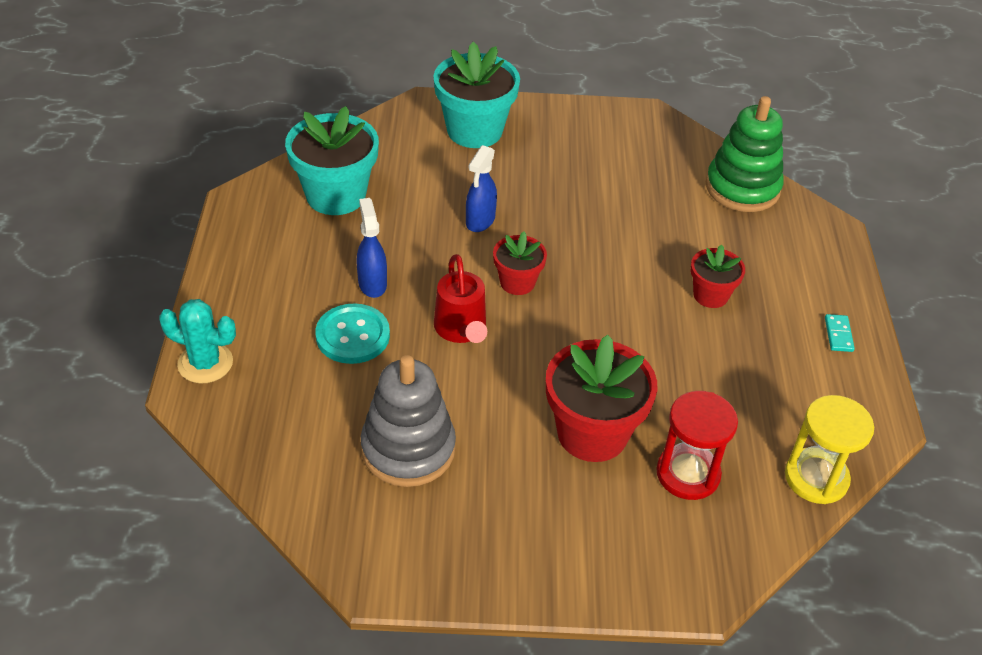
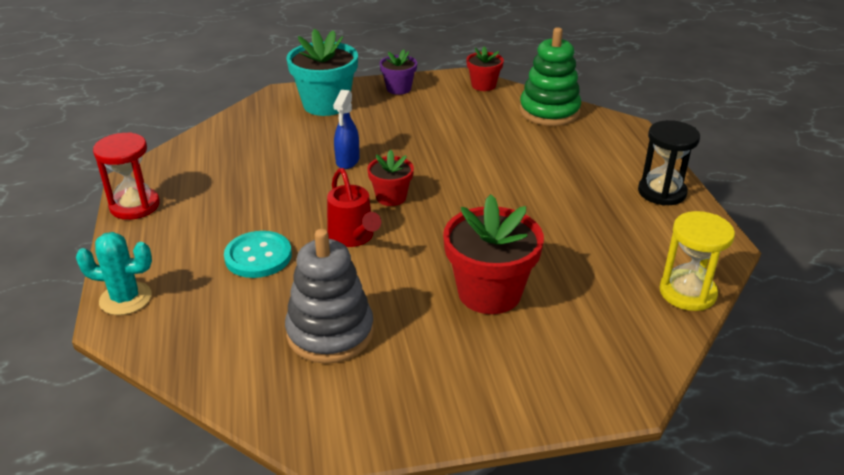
camera: 10 degrees left, 10 degrees down
(336, 195) = (220, 161): turquoise flower pot -> none
(372, 283) = (266, 217): blue spray bottle -> none
(567, 120) = (398, 89): none -> purple flower pot
(688, 474) = (581, 308): red hourglass -> red hourglass (135, 206)
(710, 295) = (551, 182): red flower pot -> red flower pot (483, 85)
(838, 334) = (661, 192): turquoise domino -> black hourglass

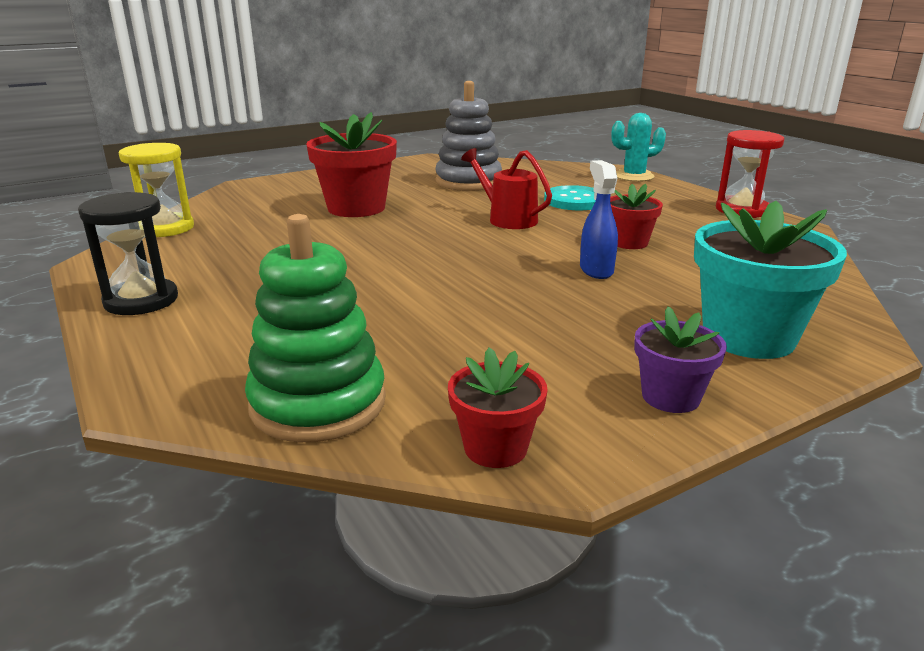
camera: 160 degrees right, 10 degrees down
(391, 197) = (502, 248): red flower pot -> red flower pot (629, 242)

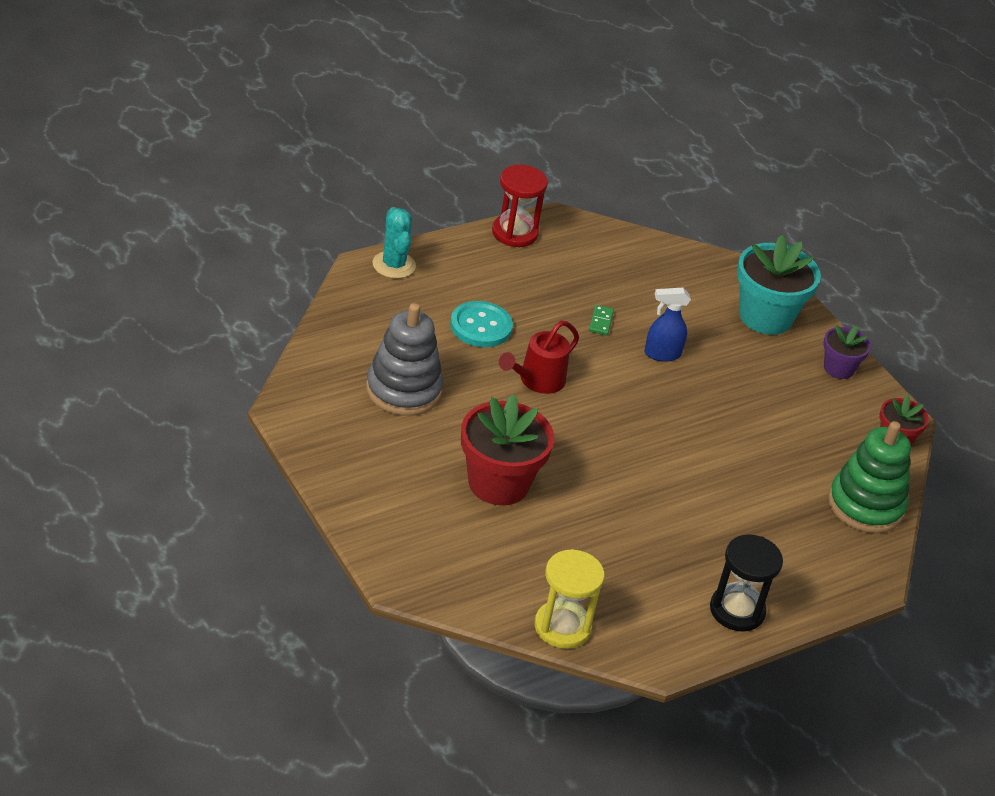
camera: 95 degrees left, 15 degrees up
(629, 242) = (601, 322): red flower pot -> green domino

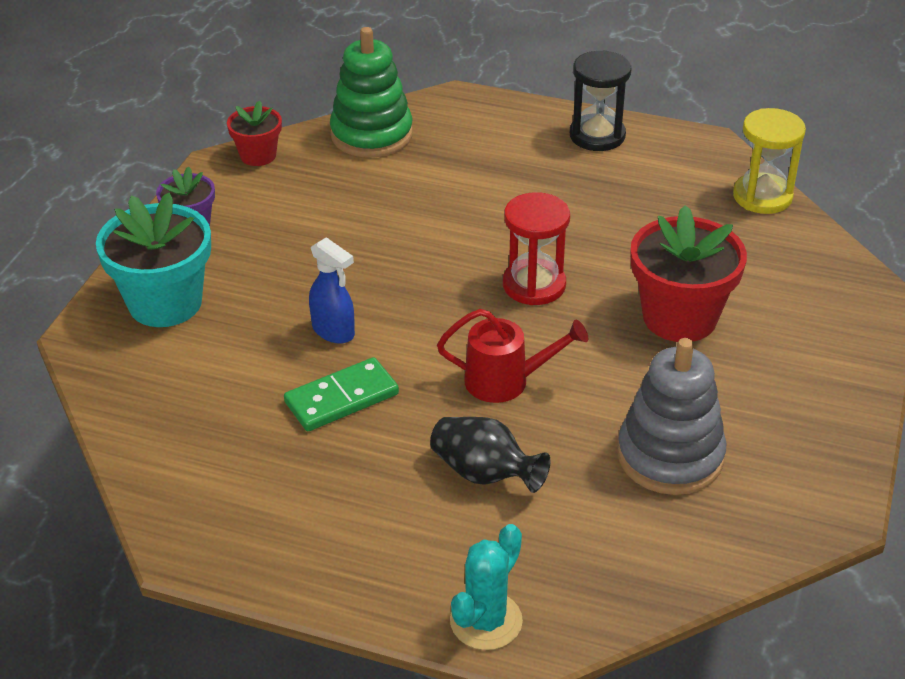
camera: 125 degrees left, 0 degrees up
(481, 326) = (484, 474): turquoise button -> black vase
(514, 233) = (266, 567): red hourglass -> red hourglass (534, 285)
(601, 322) = (342, 398): green domino -> green domino, size x1.89

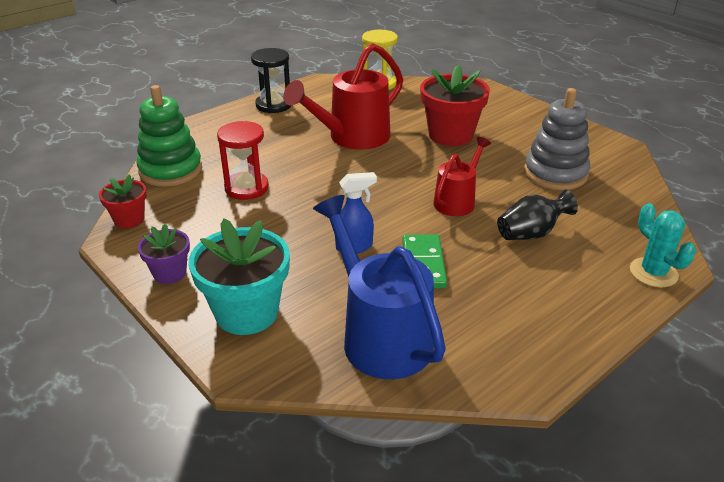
camera: 60 degrees left, 5 degrees down
(191, 409) = (379, 335): none -> blue watering can
(534, 285) = (382, 165): red hourglass -> red hourglass (246, 188)
(578, 233) = (352, 138): none -> red watering can

